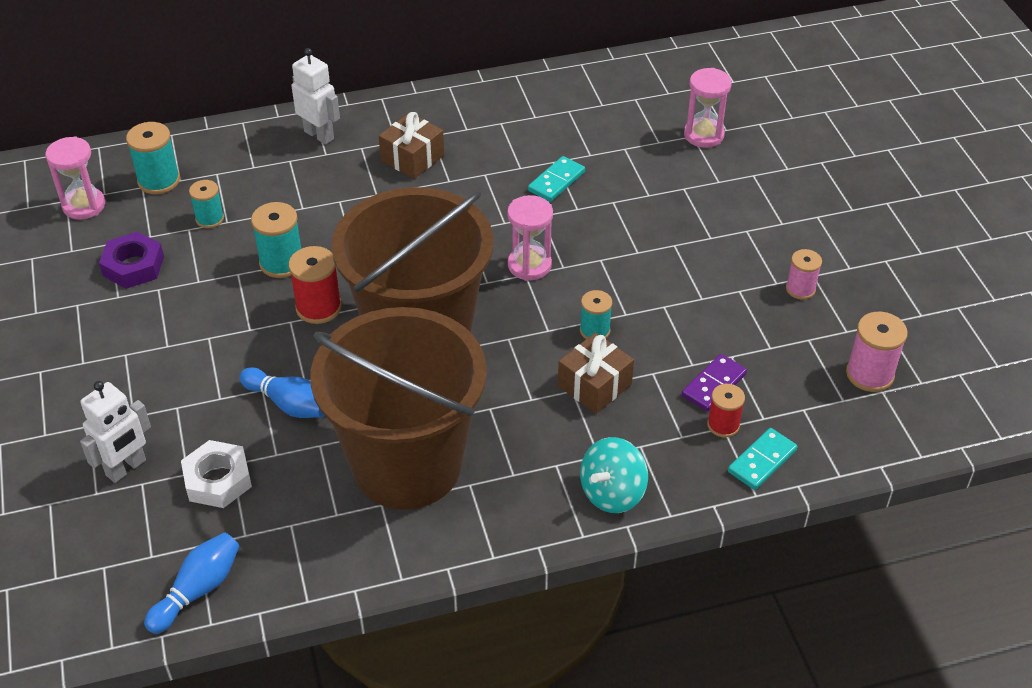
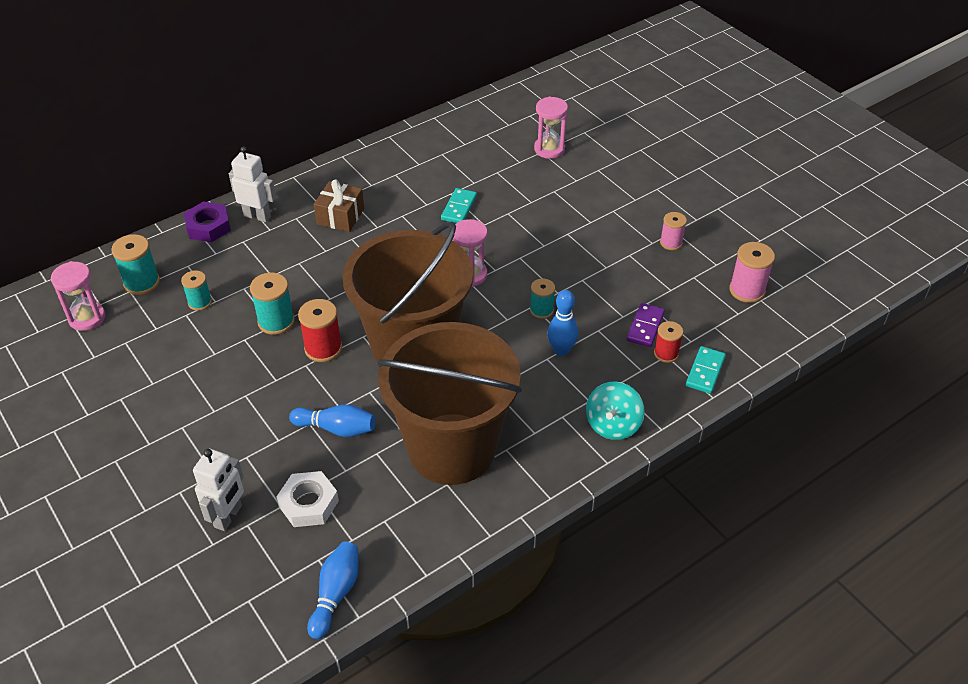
camera: 20 degrees left, 0 degrees up
(133, 266) = (154, 355): purple nut -> purple nut (208, 227)
(594, 385) = (561, 350): brown gift -> blue bowling pin

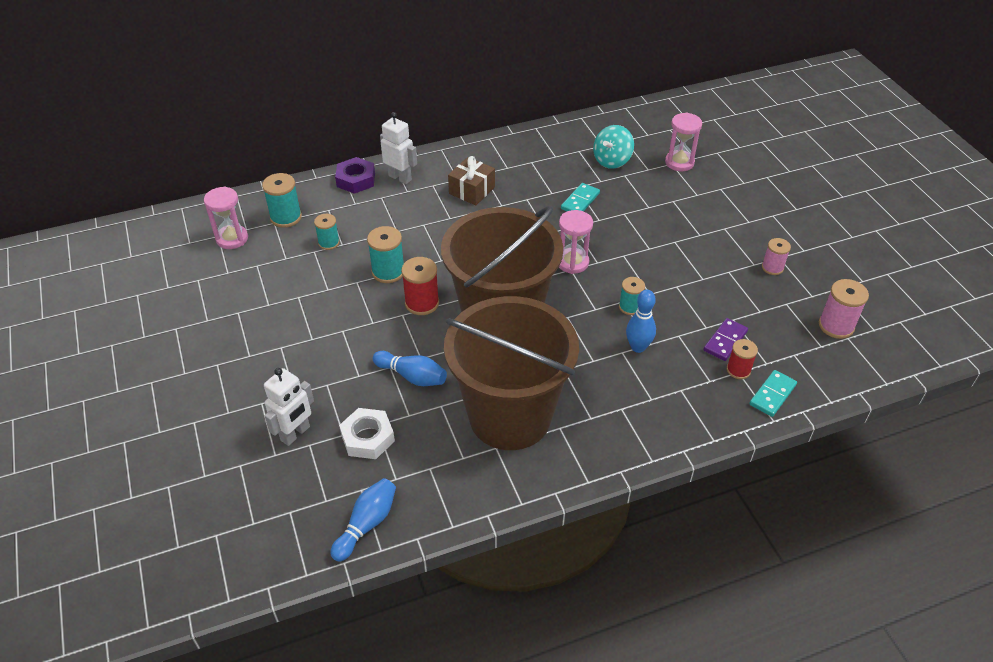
camera: 15 degrees right, 0 degrees up
(613, 425) = (667, 426): turquoise spinning top -> turquoise spinning top (612, 160)

